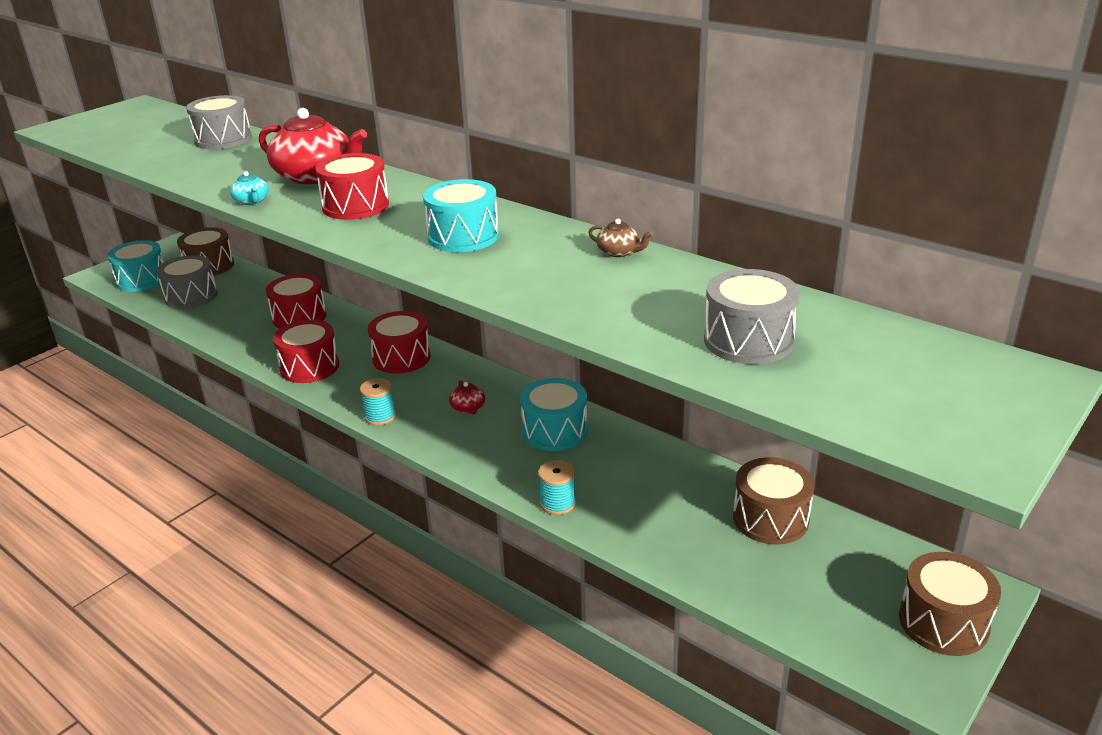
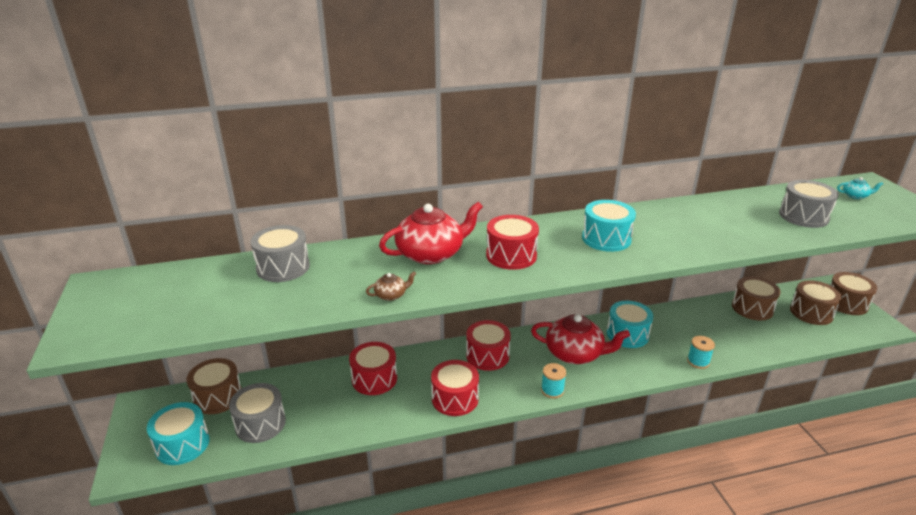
camera: 55 degrees left, 0 degrees up
(252, 201) = (447, 288): turquoise teapot -> turquoise teapot (855, 196)
(468, 408) = (575, 353): red teapot -> red teapot, size x2.32
(619, 252) = (674, 208): brown teapot -> brown teapot (391, 295)
(846, 585) = (811, 312): none -> brown drum

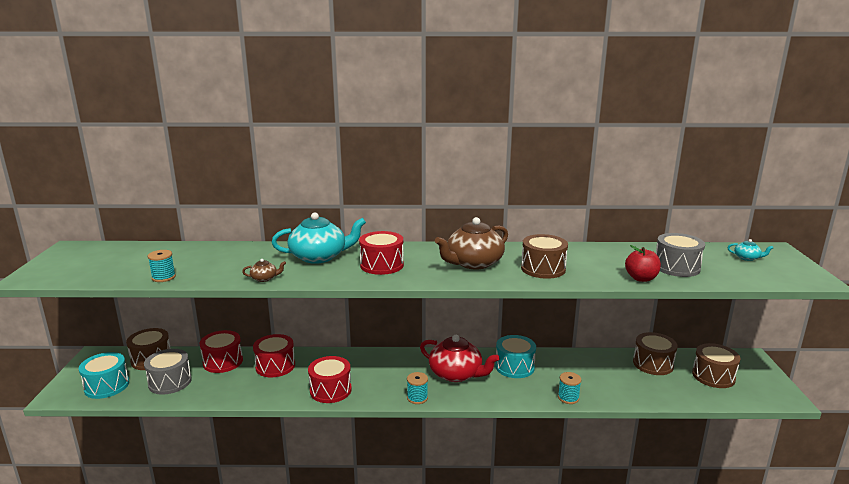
camera: 15 degrees right, 10 degrees down
(262, 312) = (163, 277): none -> turquoise spool
(283, 267) = (202, 253): grey drum -> none
(431, 253) = (319, 257): red teapot -> turquoise teapot
(487, 355) = (378, 364): red drum -> red drum (223, 362)
(606, 238) = (473, 263): turquoise drum -> brown teapot
(783, 235) = (641, 278): none -> red apple
(846, 303) = (757, 374): brown drum -> brown drum (543, 269)

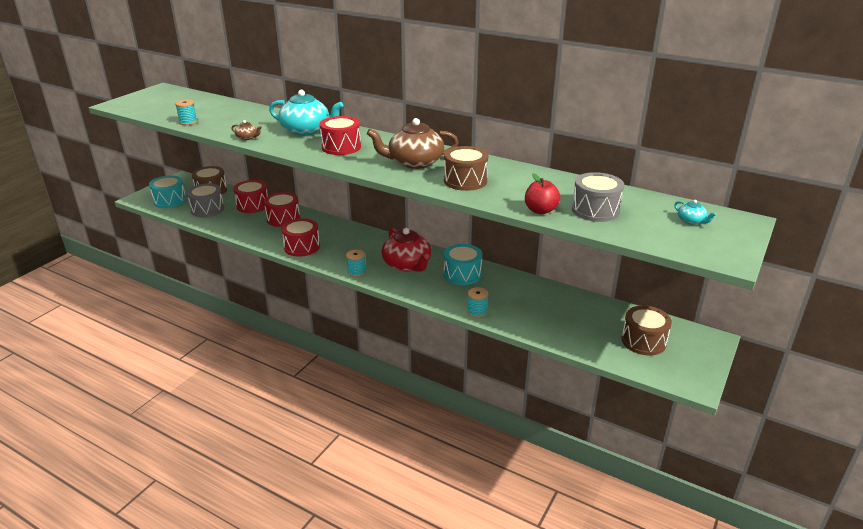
camera: 30 degrees right, 10 degrees up
(653, 364) = (595, 312): brown drum -> none

